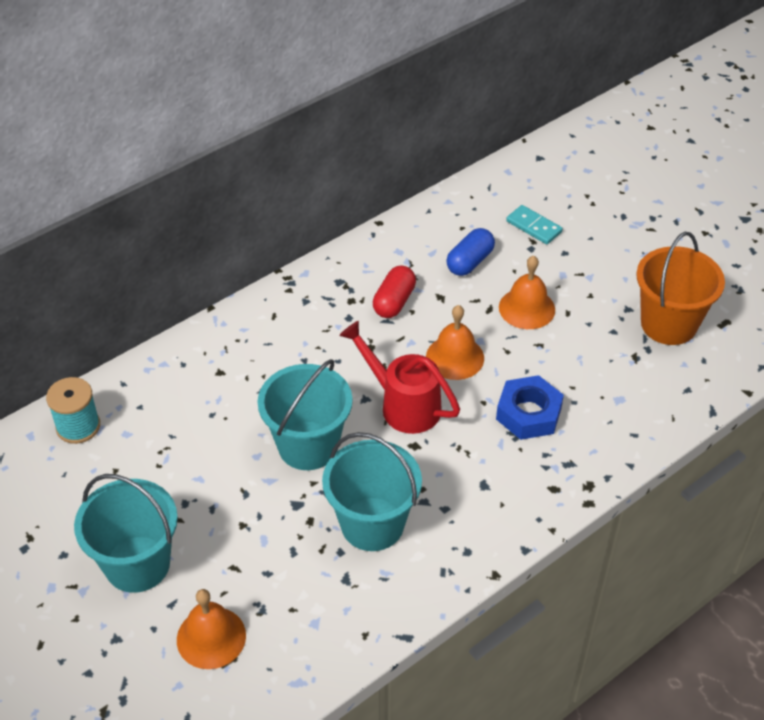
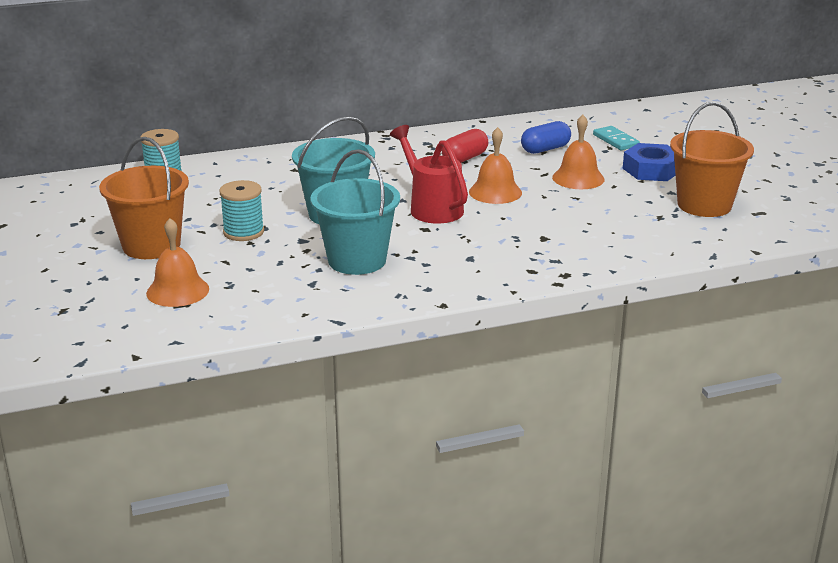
camera: 20 degrees right, 20 degrees down
(137, 564) = (151, 246): turquoise bucket -> orange bucket
(226, 508) = (243, 232): none -> turquoise spool
(528, 413) = (538, 229): blue nut -> blue nut (651, 170)

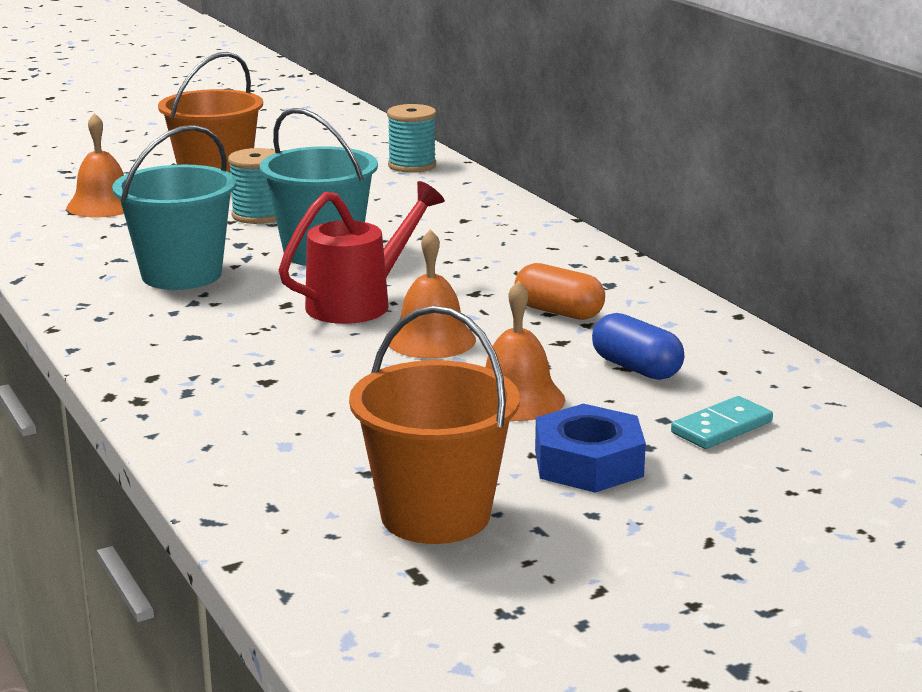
camera: 80 degrees right, 5 degrees down
(464, 158) = (558, 312): red capsule -> orange capsule

